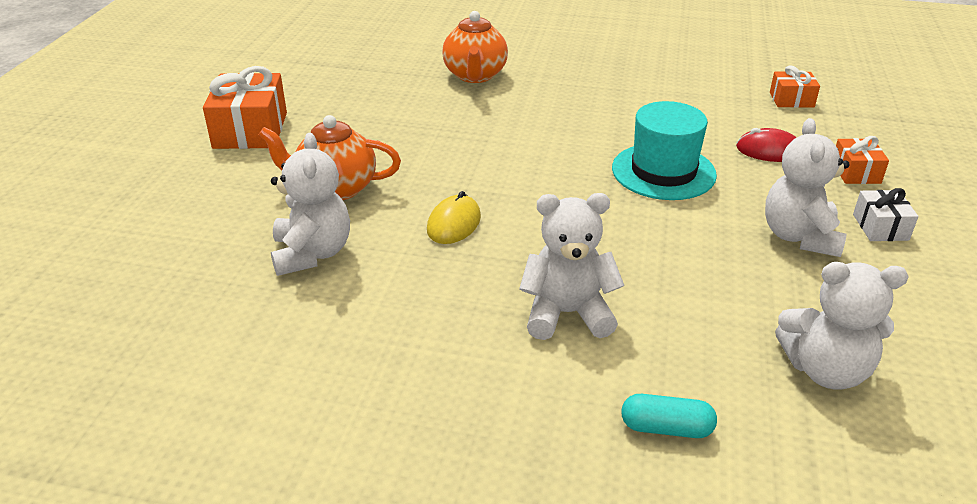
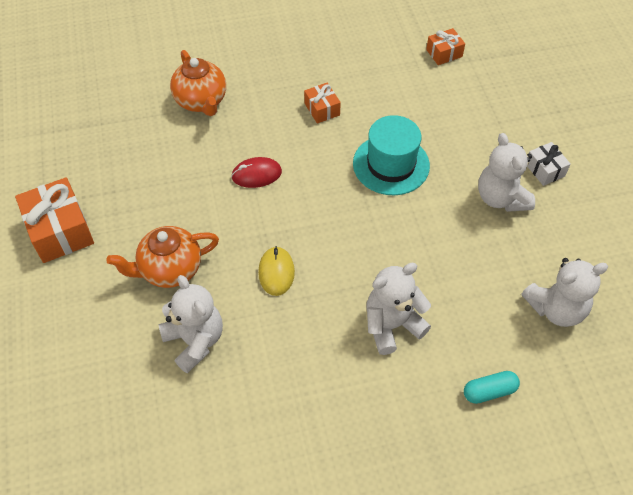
camera: 25 degrees left, 20 degrees up
(769, 150) = (450, 116): red mouse -> red mouse (256, 174)
(855, 172) = (512, 120): orange gift -> orange gift (322, 109)

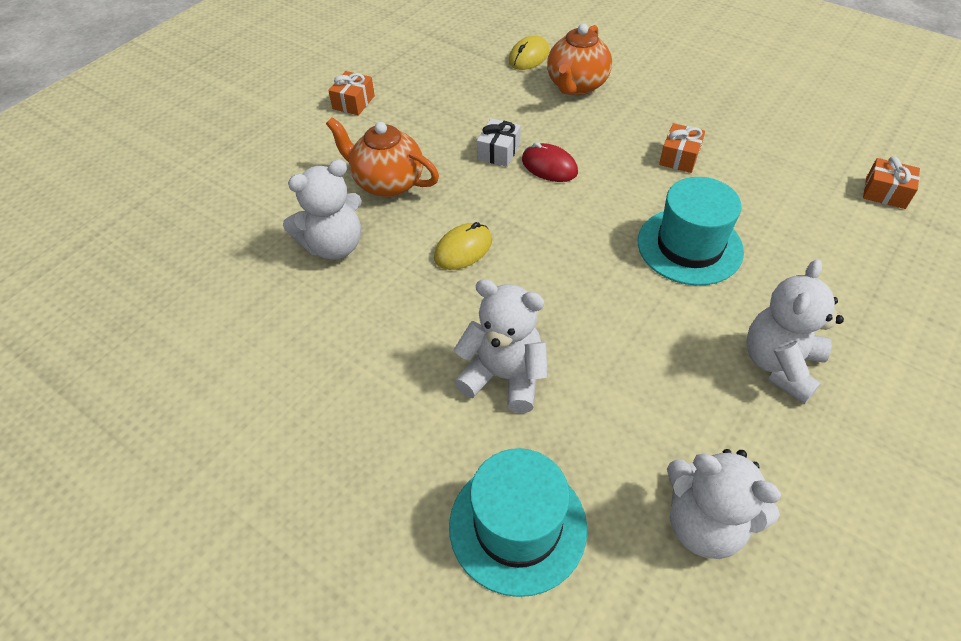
camera: 50 degrees right, 5 degrees down
(60, 230) = (353, 102): orange gift -> orange gift, size x0.55
(141, 100) = (528, 56): none -> yellow mouse
(195, 341) = (334, 246): white teddy bear -> white teddy bear turned 45 degrees clockwise
(489, 391) = (517, 526): turquoise capsule -> turquoise hat
(545, 170) = (876, 380): white gift -> white gift (498, 152)

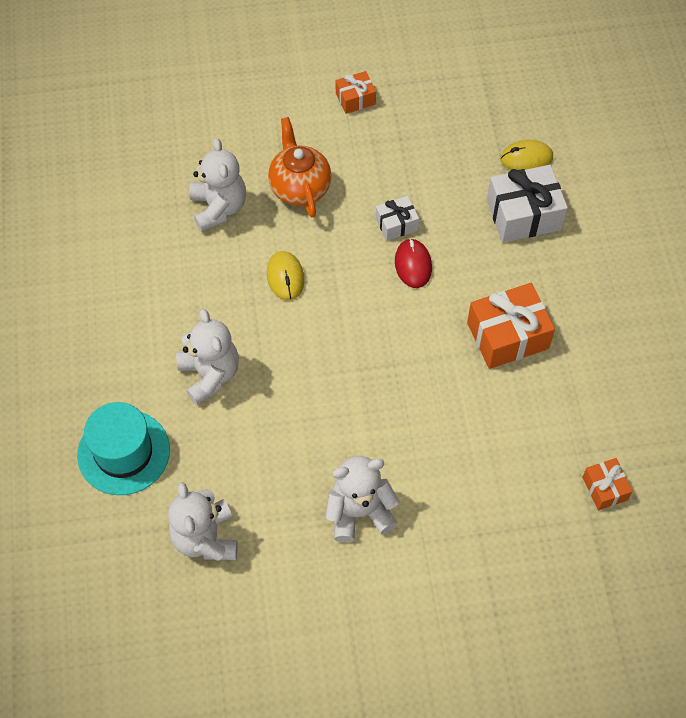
camera: 45 degrees right, 10 degrees up
(334, 246) = (219, 208): white teddy bear -> white teddy bear turned 120 degrees counterclockwise
(463, 249) = (285, 277): yellow mouse -> yellow mouse turned 75 degrees clockwise
(576, 86) = (523, 215): orange teapot -> white gift
(679, 157) = (507, 335): orange gift -> orange gift, size x1.82
(689, 246) = (418, 400): turquoise hat -> none

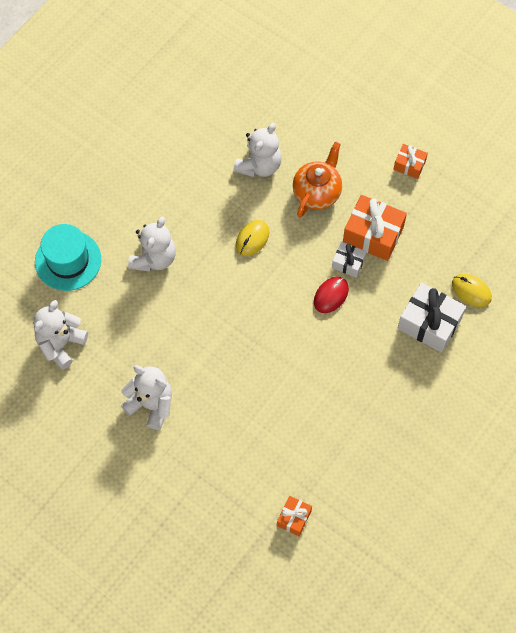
camera: 45 degrees right, 5 degrees up
(507, 335) = (338, 385): orange gift -> orange gift (373, 234)

